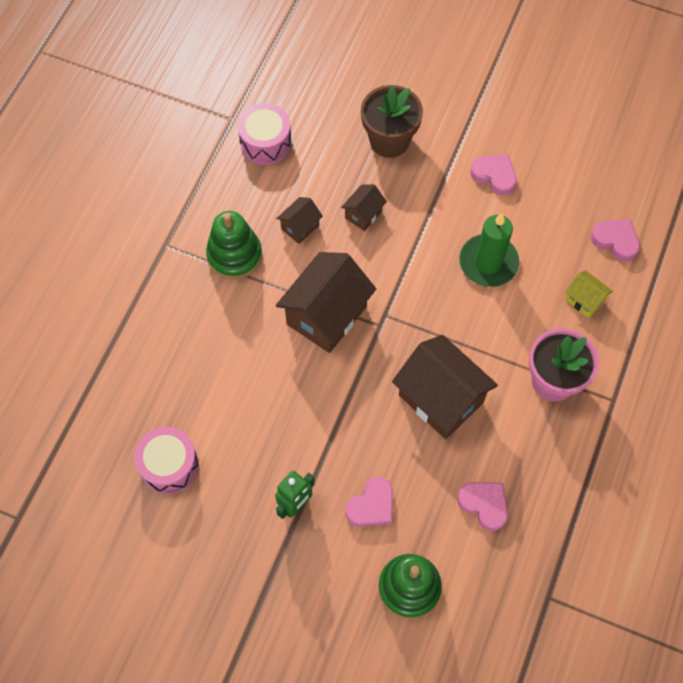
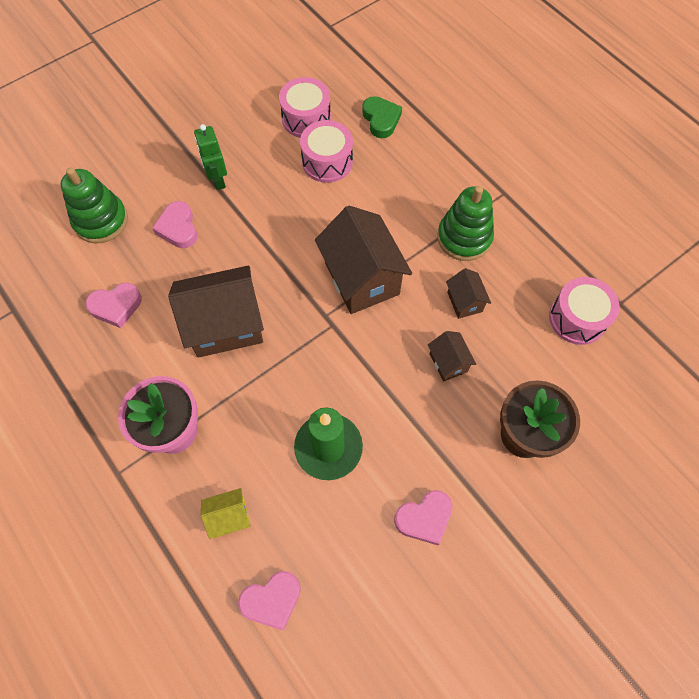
camera: 120 degrees right, 0 degrees up
(132, 392) = (381, 119): none -> green heart
(214, 414) = (327, 162): none -> pink drum

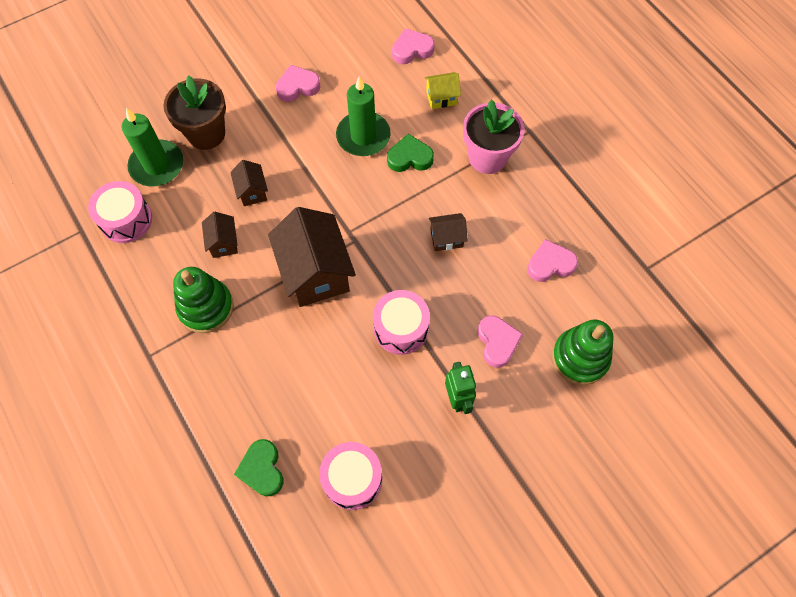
camera: 175 degrees left, 0 degrees up
(225, 325) = (446, 238): brown house -> brown house, size x0.48
(269, 422) = (410, 158): none -> green heart
(327, 162) = (334, 413): pink drum -> pink drum (401, 328)
(568, 386) = (157, 165): none -> green candle

